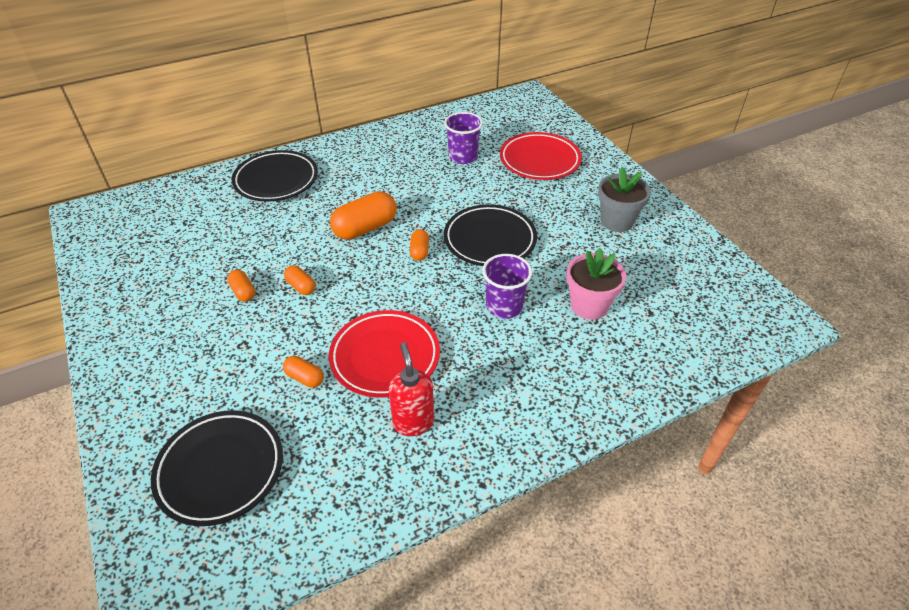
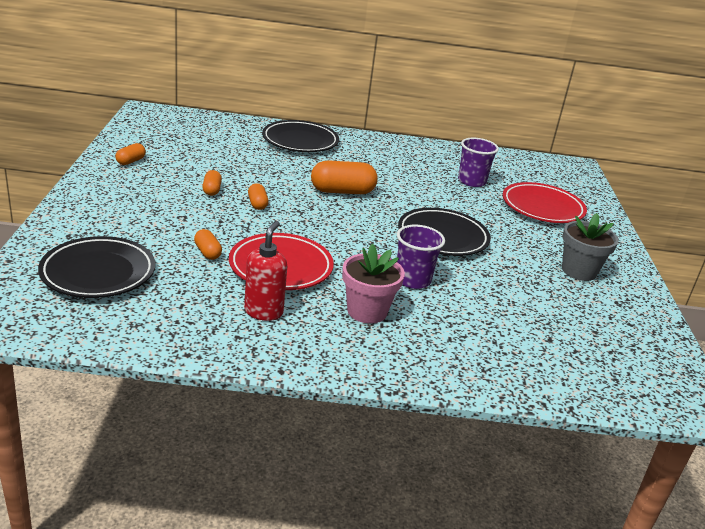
camera: 25 degrees right, 15 degrees down
(419, 251) = (373, 221): orange capsule -> orange capsule (131, 161)
(589, 306) = (492, 311): pink flower pot -> pink flower pot (367, 311)

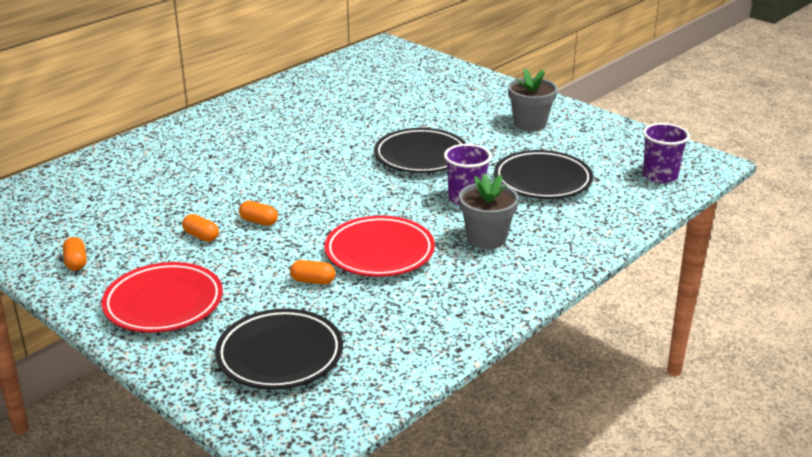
camera: 45 degrees left, 0 degrees up
(264, 311) = (437, 287): red soap dispenser -> none
(300, 141) = (167, 150): black plate -> black plate (542, 180)
(342, 191) = (291, 169): orange capsule -> none
(367, 311) = (486, 238): pink flower pot -> grey flower pot
(472, 181) = (352, 101): purple cup -> purple cup (660, 176)
(542, 208) = (429, 92): red plate -> red plate (164, 303)

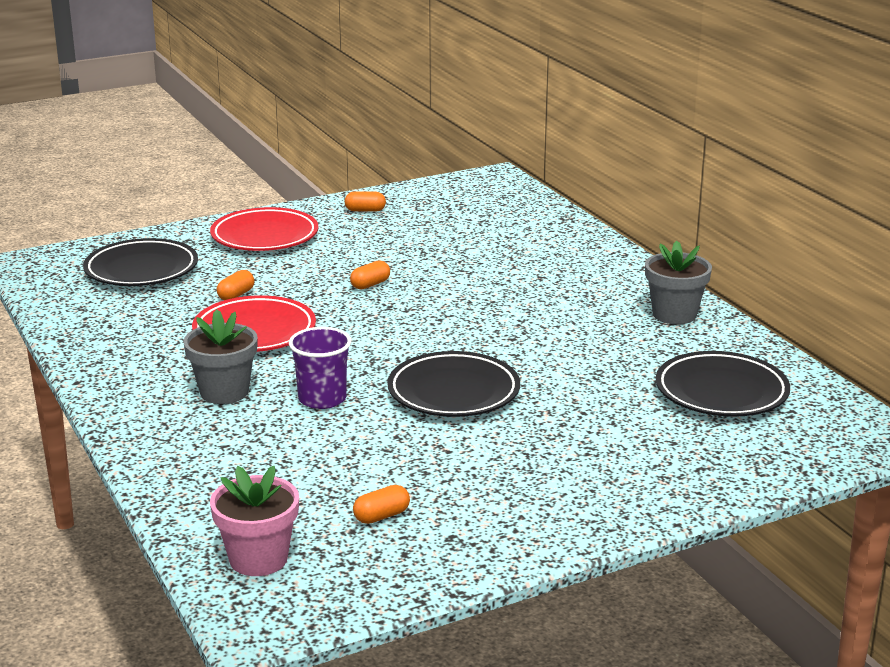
camera: 110 degrees right, 5 degrees down
(201, 236) = (365, 258): orange capsule -> orange capsule (381, 516)
(530, 124) = (501, 495): grey flower pot -> grey flower pot (674, 314)
(542, 180) = (323, 460): black plate -> black plate (721, 392)
(660, 176) = (258, 559): purple cup -> pink flower pot

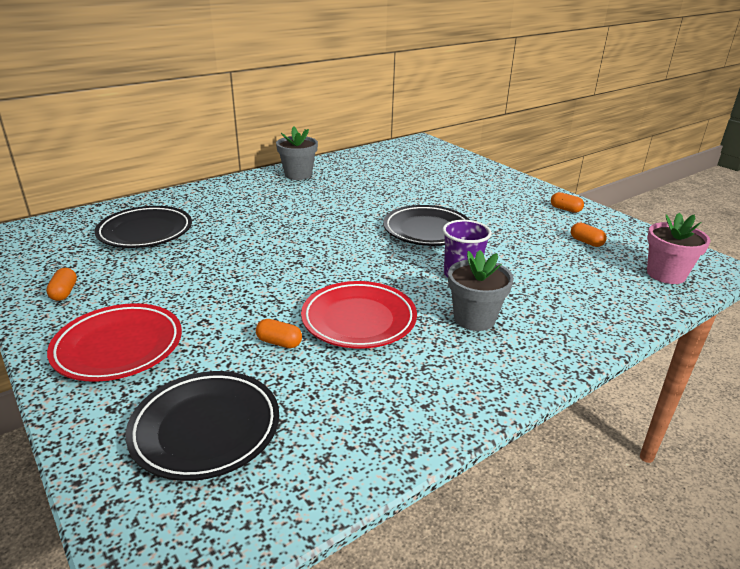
camera: 100 degrees left, 5 degrees up
(370, 284) = (253, 274): orange capsule -> orange capsule (565, 209)
(721, 392) = (392, 166): black plate -> black plate (145, 232)

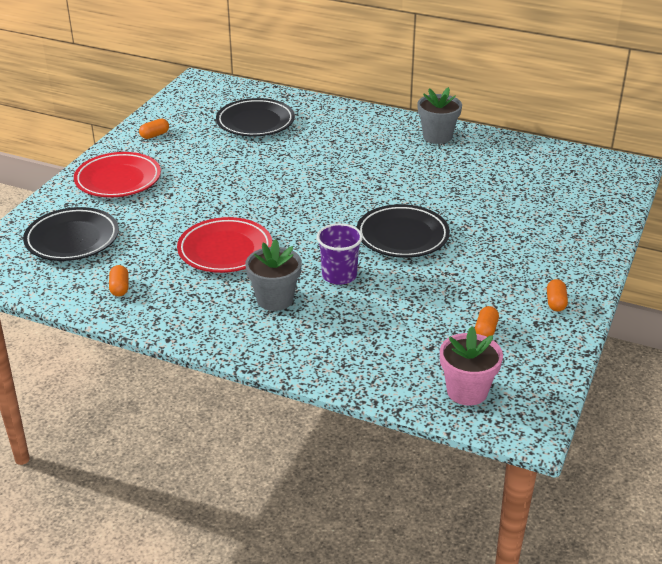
camera: 60 degrees right, 5 degrees up
(279, 342) = (170, 230): orange capsule -> orange capsule (120, 288)

